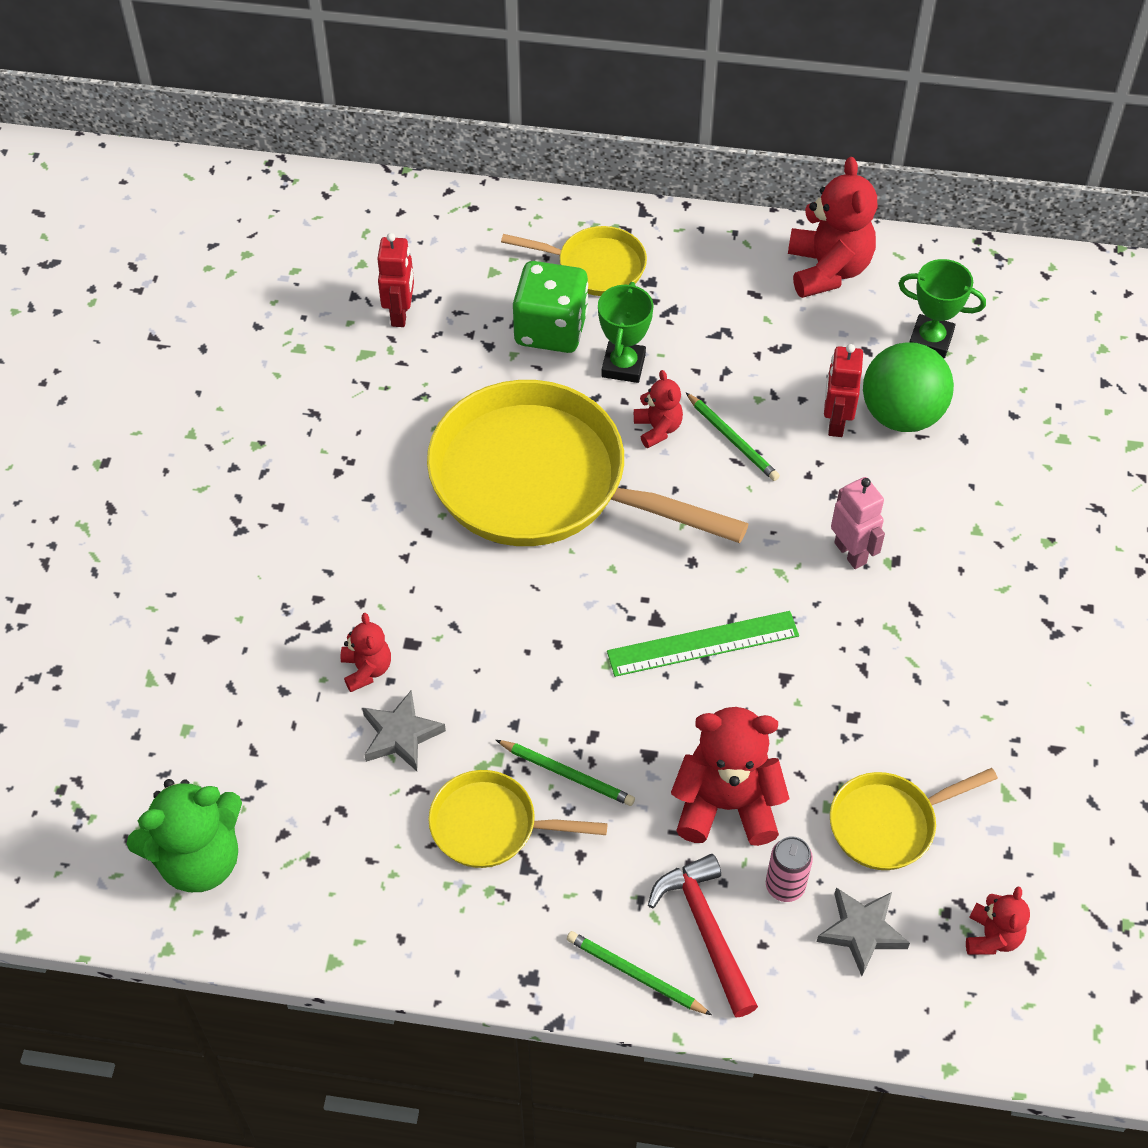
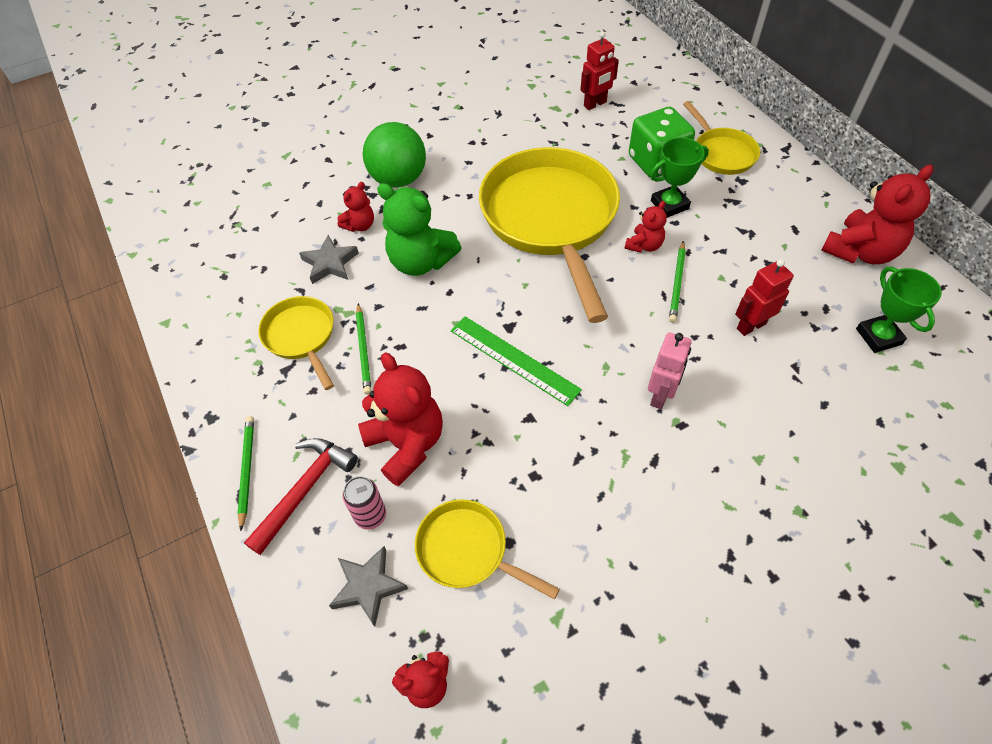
camera: 55 degrees right, 0 degrees up
(199, 859) = (193, 233): green teddy bear -> green teddy bear (421, 261)
(901, 415) = (799, 357): green ball -> green ball (398, 179)

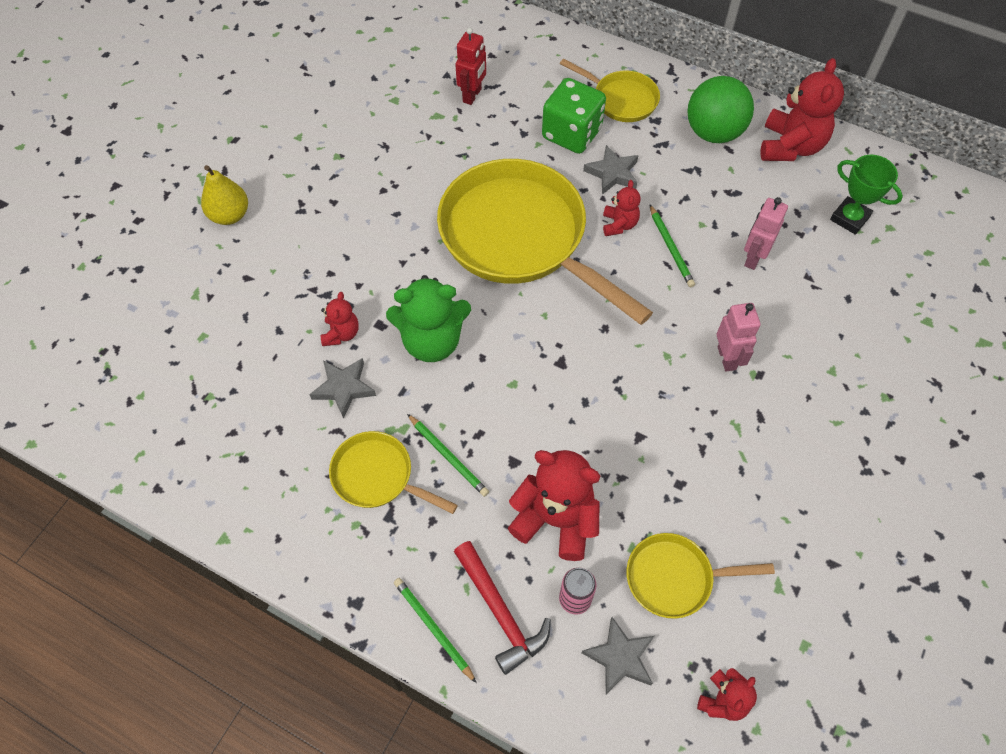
camera: 35 degrees left, 5 degrees up
(305, 490) = (500, 612): red hammer -> red hammer turned 150 degrees clockwise
(351, 115) = (230, 215): none -> yellow pear
(398, 179) = (340, 265): green ball -> green ball (713, 132)
(514, 359) = (588, 391): green ruler -> none
(669, 205) = (612, 173): green trophy -> grey star
(751, 326) = (753, 258): red robot -> pink robot

